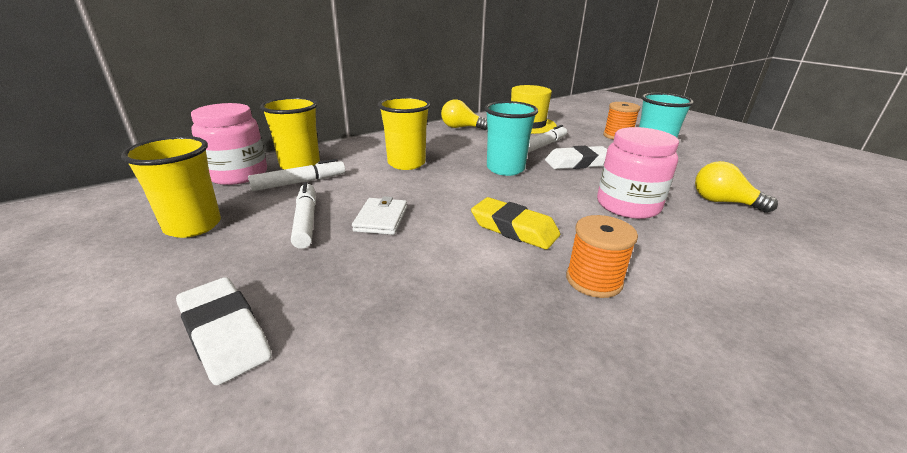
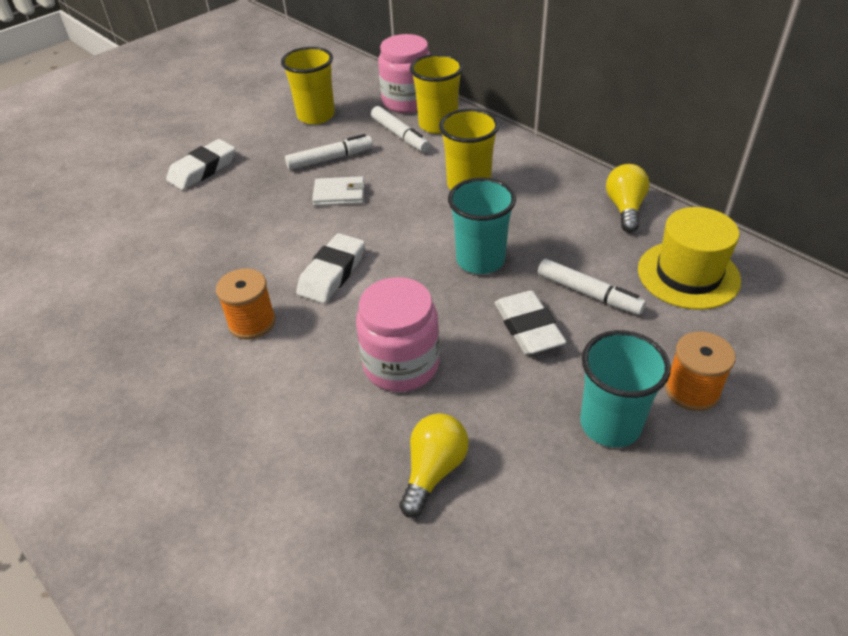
camera: 85 degrees right, 15 degrees up
(514, 229) = (332, 273): yellow eraser -> white eraser

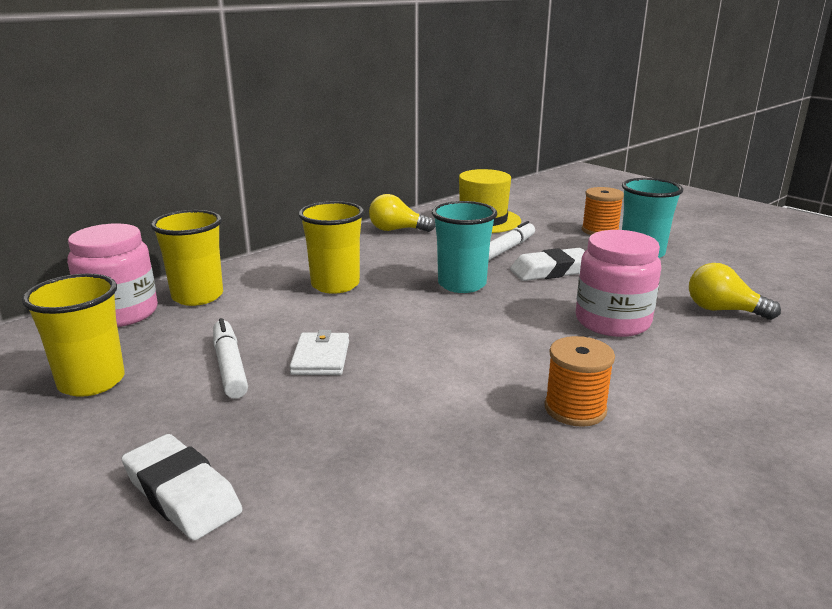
camera: 90 degrees left, 20 degrees down
(332, 273) = (481, 358): white eraser -> none
(400, 135) = (205, 318): white marker -> none

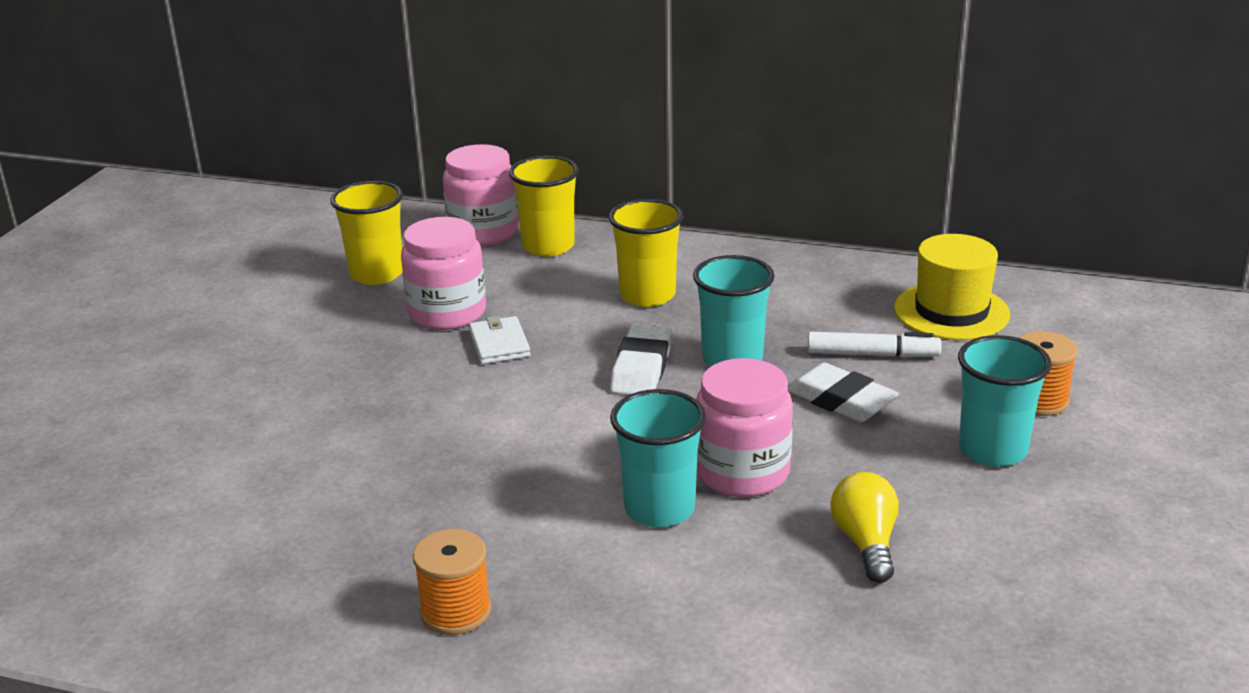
camera: 60 degrees right, 5 degrees up
(182, 494) = (281, 368): white eraser -> white eraser (642, 368)
(229, 366) = (447, 313): white marker -> pink jar
(320, 357) = (499, 344): white wallet -> white wallet turned 75 degrees counterclockwise
(397, 230) = (838, 273): yellow light bulb -> none
(575, 409) = (528, 492): orange spool -> orange spool (456, 611)
(639, 362) = (659, 509): none -> turquoise cup

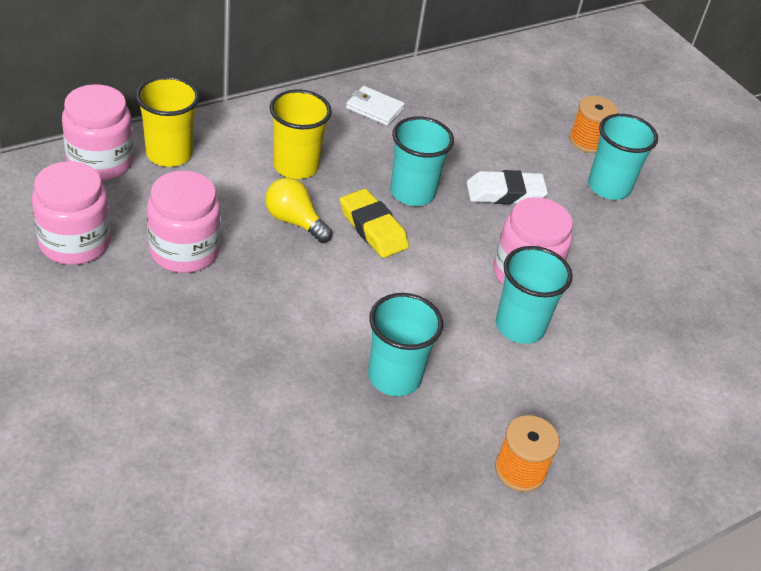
camera: 55 degrees left, 15 degrees up
(376, 274) = (75, 243): yellow cup -> pink jar
(467, 479) = (394, 377): none -> turquoise cup
(499, 344) = (259, 258): white wallet -> white wallet (374, 108)
(642, 368) = (373, 228): white eraser -> yellow eraser
(866, 543) = (633, 284): yellow light bulb -> yellow light bulb (294, 221)
(872, 354) = (477, 149): white marker -> none
(951, 311) = (475, 95): yellow hat -> none

